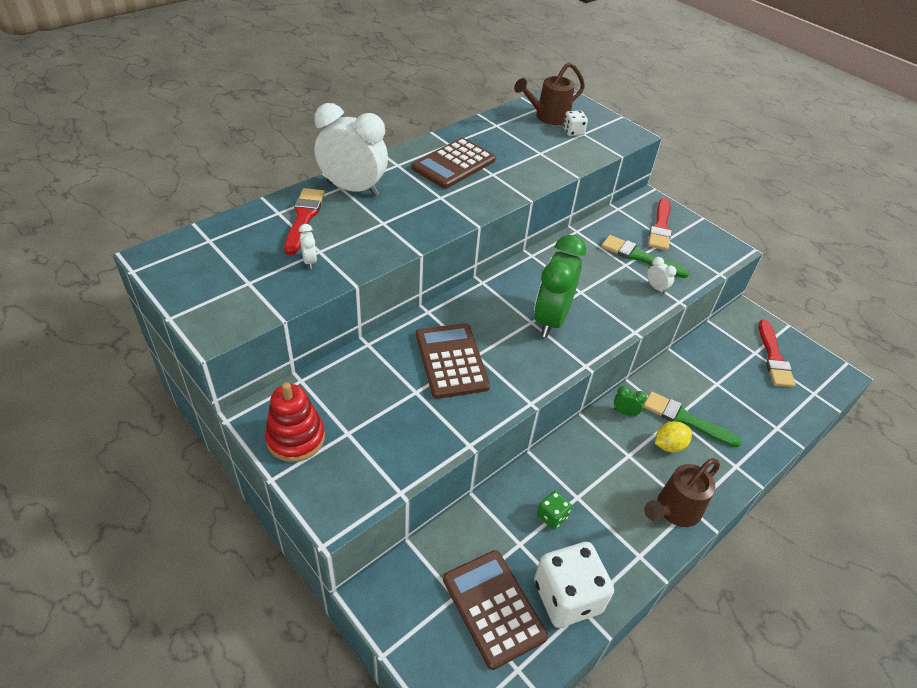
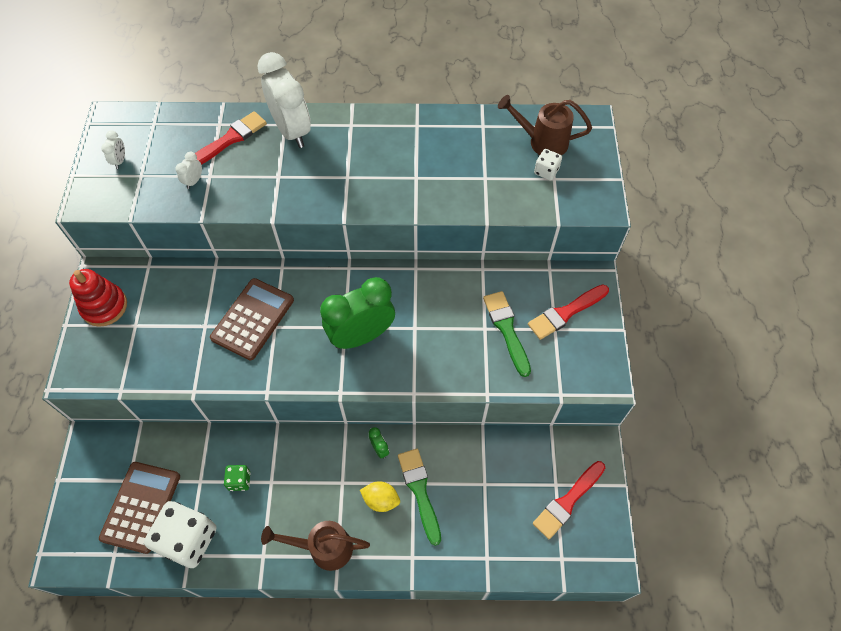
camera: 45 degrees right, 15 degrees up
(453, 164) = (395, 149): brown calculator -> none
(656, 288) = (483, 368): white clock -> white clock (120, 161)

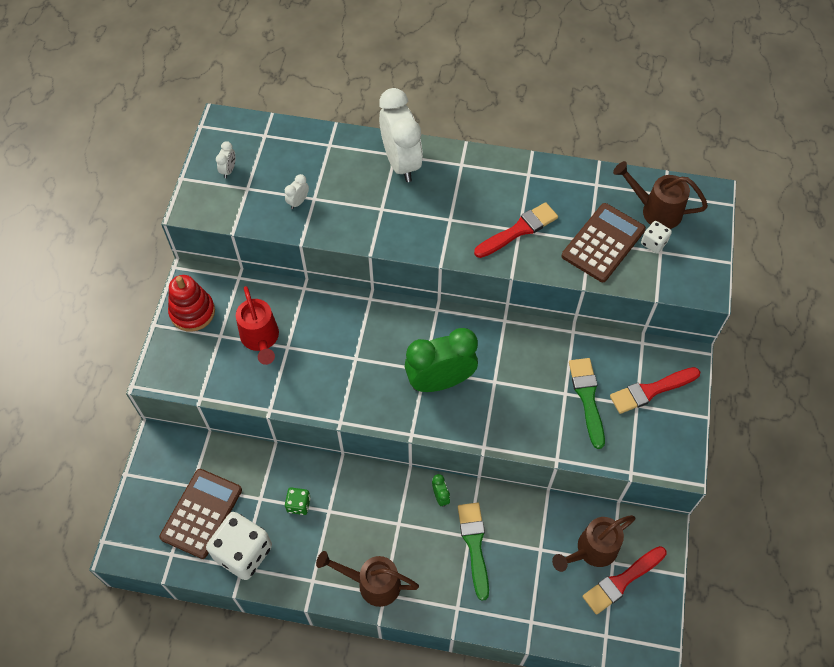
camera: 10 degrees right, 0 degrees up
(177, 322) = (261, 339): none -> red watering can
(229, 139) = (338, 163): red brush -> red brush (518, 230)
(253, 319) = (335, 347): brown calculator -> brown calculator (603, 243)
(381, 500) = (434, 547): yellow lemon -> none
(534, 476) = (592, 550): none -> brown watering can

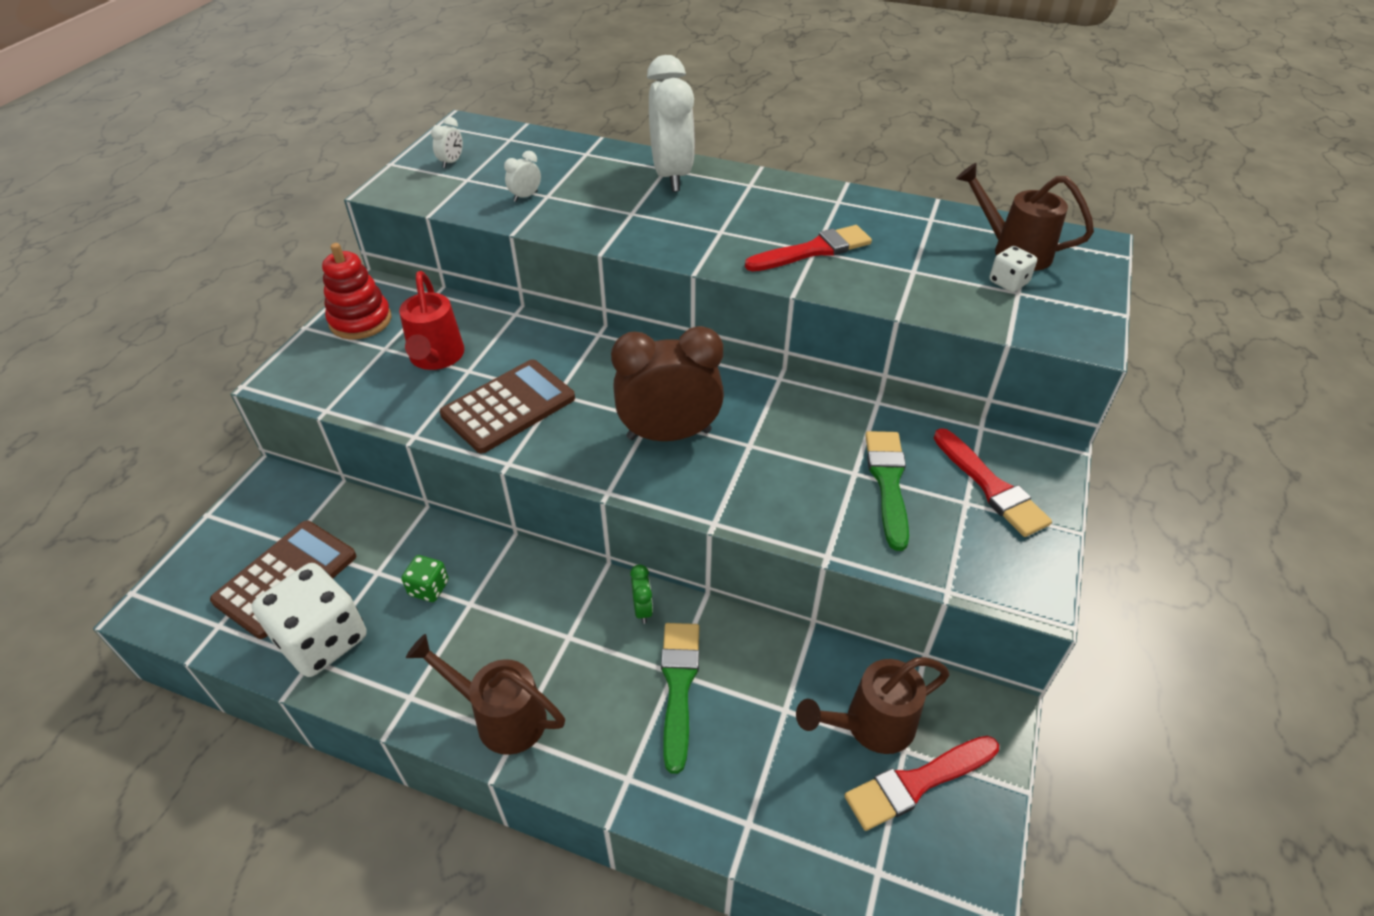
camera: 10 degrees right, 15 degrees down
(440, 381) = (669, 434): green clock -> brown clock
(603, 243) = (933, 275): brown calculator -> brown calculator (508, 406)
(651, 390) = (990, 486): red brush -> red brush turned 105 degrees counterclockwise

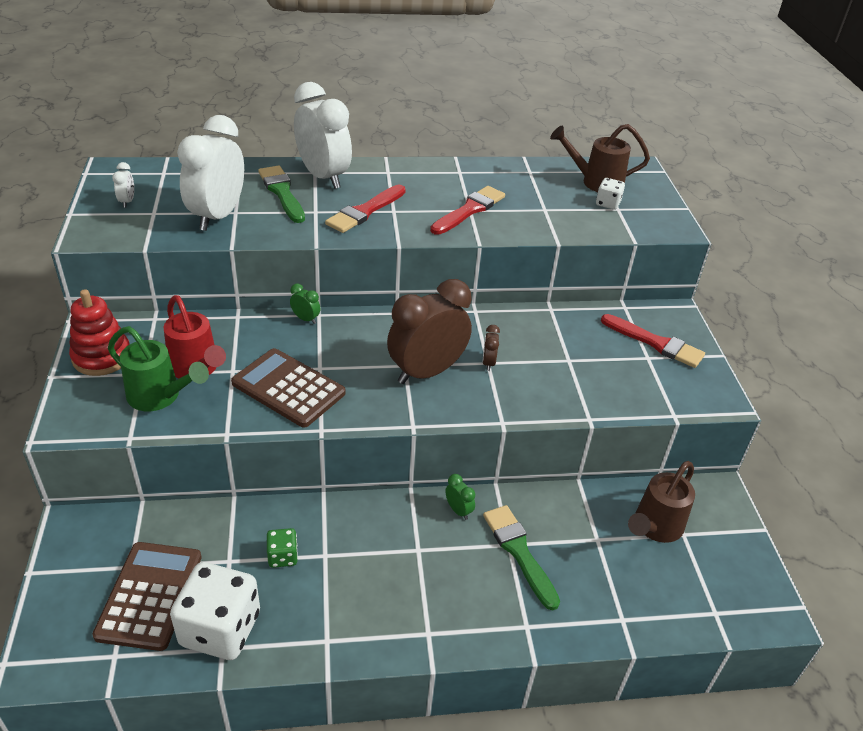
camera: 30 degrees left, 5 degrees down
(381, 377) = (159, 396): none -> green watering can
(501, 717) = (408, 624): brown watering can -> none
(508, 406) = (288, 388): brown calculator -> brown calculator turned 75 degrees counterclockwise
(525, 196) = (218, 216): white clock -> white clock, size x2.50
(581, 335) = (305, 319): none -> green clock
(749, 445) = (488, 363): none -> brown clock
(888, 483) = (594, 360): green brush -> green brush (282, 193)
(917, 782) = (703, 550): red brush -> red brush (365, 211)

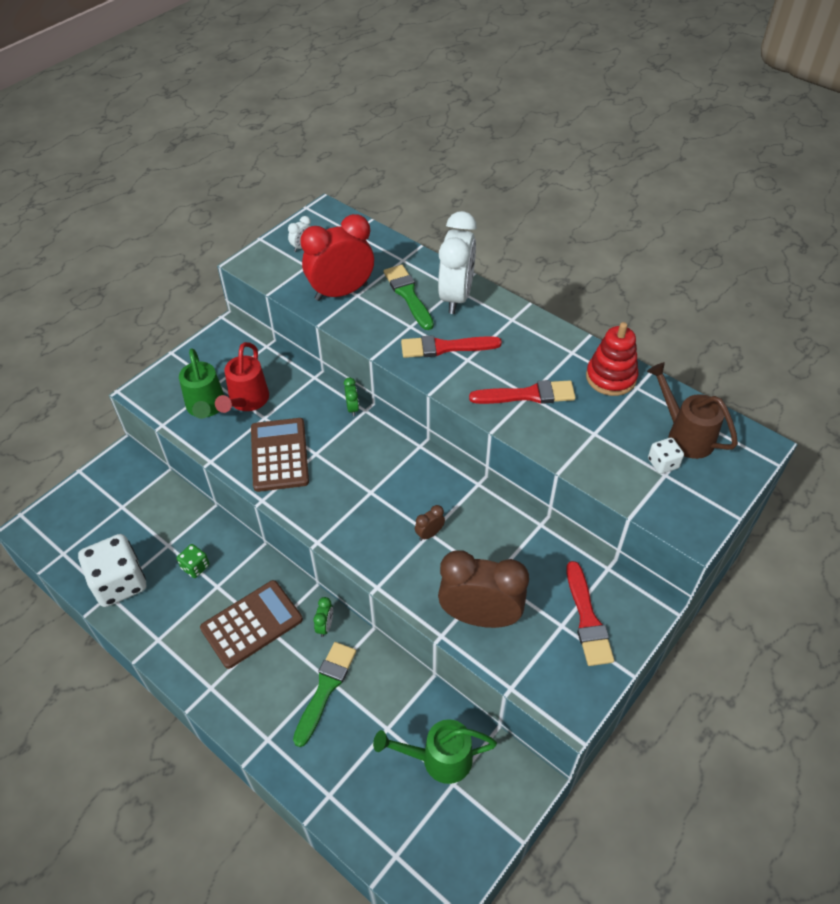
camera: 50 degrees right, 10 degrees up
(102, 357) = (208, 356): red stacking toy -> red stacking toy (611, 377)
(150, 595) = (112, 532): brown calculator -> brown calculator (252, 624)
(218, 216) = (341, 292): white clock -> red clock
(282, 193) = (408, 295): green brush -> green brush turned 45 degrees counterclockwise
(426, 372) = (378, 508): brown clock -> brown clock (480, 616)
(655, 527) = (439, 759): brown watering can -> green watering can

